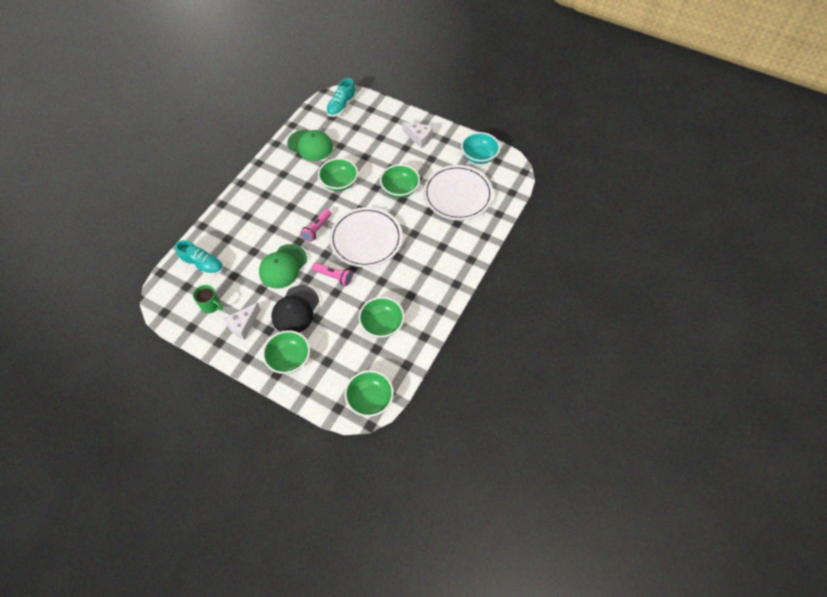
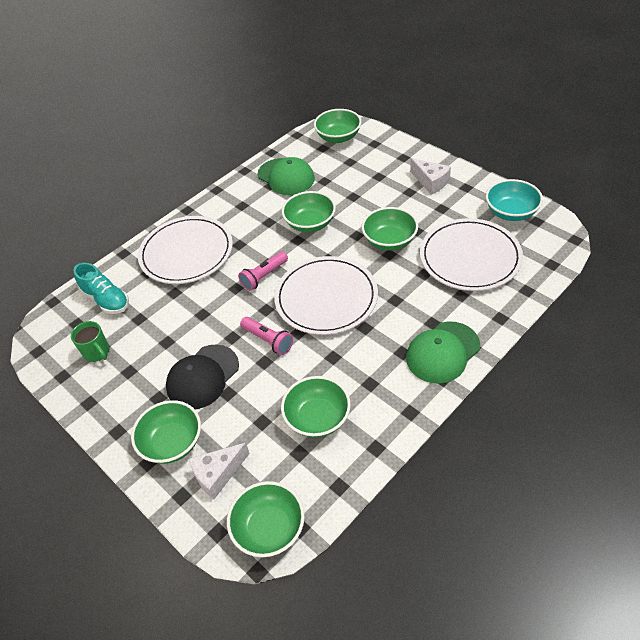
camera: 20 degrees right, 10 degrees down
(243, 325) = (128, 385): white cheese -> white cheese (218, 474)
(252, 218) = (186, 253): none -> white plate
(283, 266) = (205, 317): green cap -> green cap (442, 352)
(341, 106) = (338, 137): turquoise shoe -> green bowl

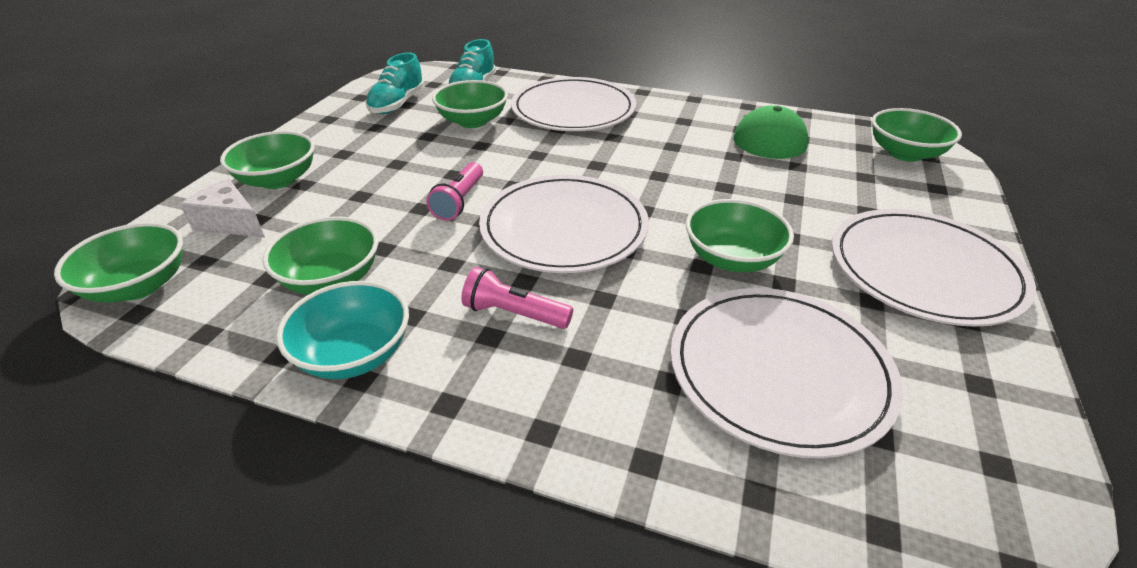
camera: 60 degrees right, 10 degrees down
(97, 352) = (397, 104): green mug -> turquoise shoe
(203, 377) = (382, 172): black cap -> none
(264, 276) = (571, 168): pink flashlight -> pink flashlight (514, 314)
(310, 223) = (699, 177): green bowl -> green bowl (472, 121)
(431, 182) = (924, 270): white cheese -> white plate
(442, 352) = (511, 389): green cap -> none
(511, 212) = (973, 409): turquoise bowl -> turquoise bowl (354, 354)

